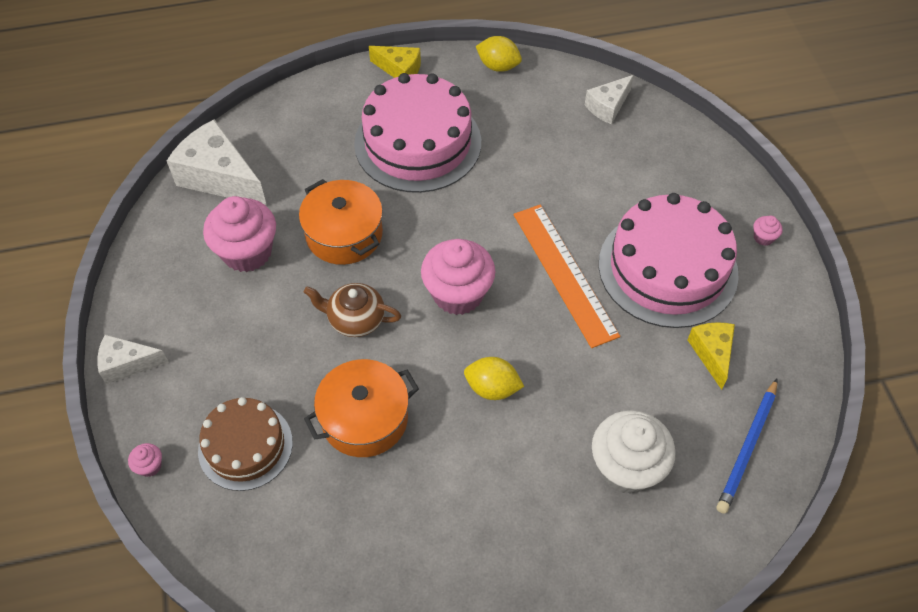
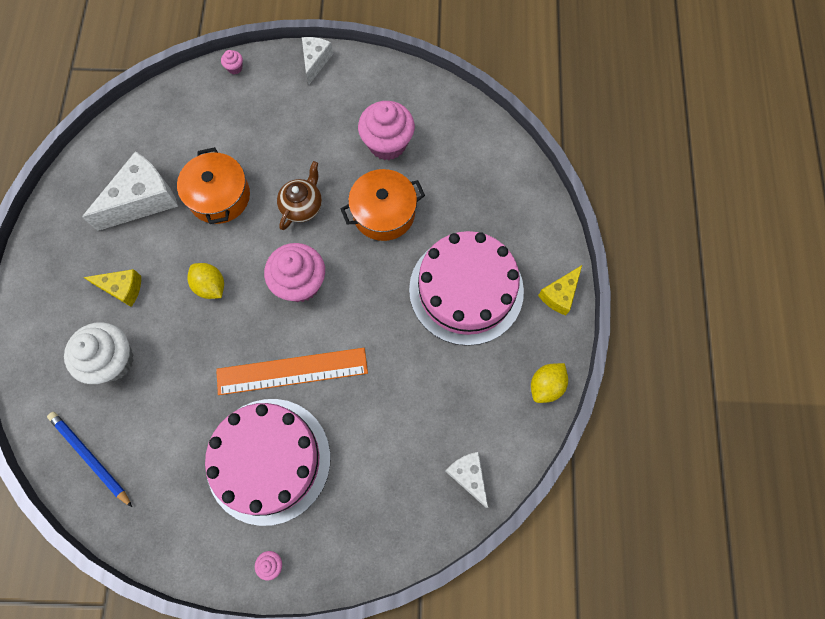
camera: 105 degrees right, 15 degrees up
(220, 177) = (467, 134): white cheese -> white cheese (143, 200)
(245, 446) = (227, 122): brown cake -> none
(492, 388) = (210, 286): yellow lemon -> yellow lemon turned 75 degrees counterclockwise
(712, 353) = (176, 464): yellow cheese -> yellow cheese (122, 289)

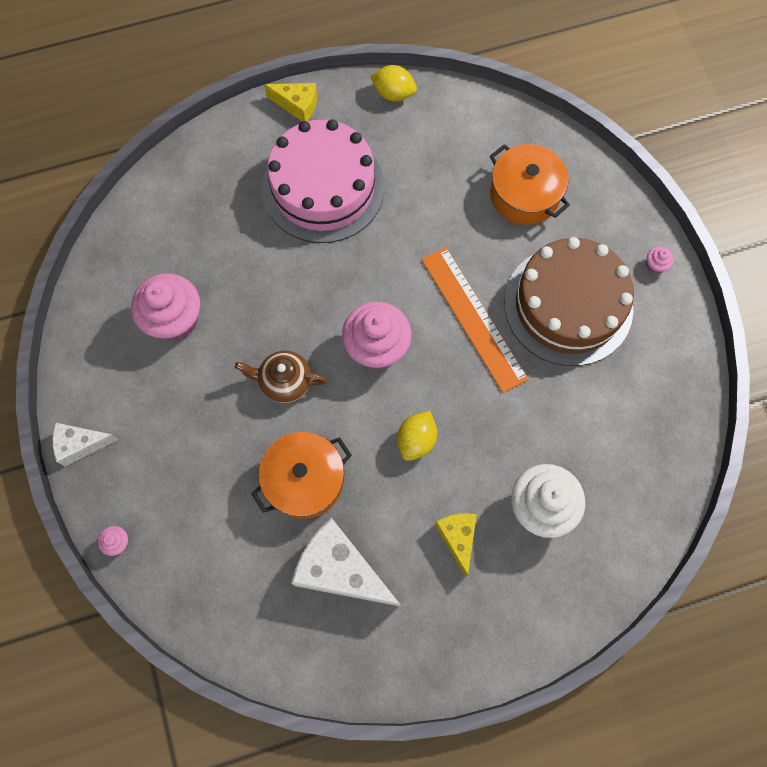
camera: 110 degrees left, 0 degrees up
(90, 458) = (645, 478): blue pencil -> none
(268, 460) = (568, 305): pink cake -> brown cake
(383, 213) = (264, 293): orange pot -> orange pot (524, 195)
(468, 476) = (503, 132): white cheese -> none

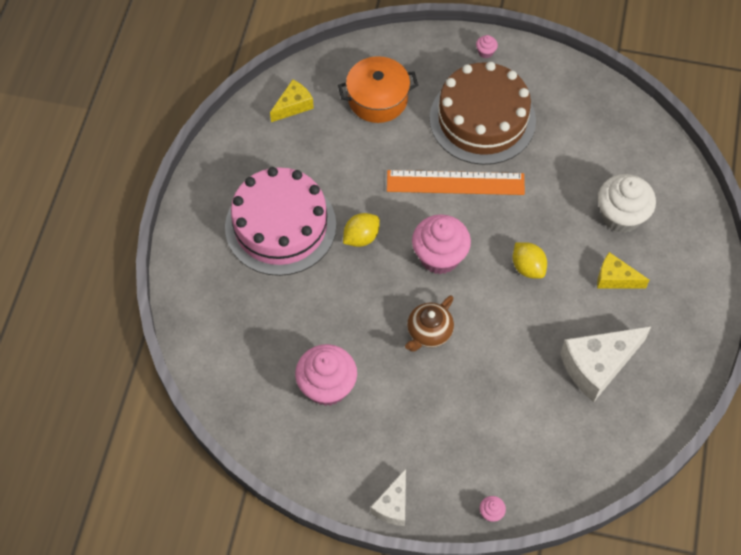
camera: 60 degrees left, 10 degrees down
(297, 105) = (193, 208): yellow cheese -> yellow cheese (293, 106)
(304, 480) = (516, 356): orange pot -> none
(393, 94) = (231, 137): yellow lemon -> yellow lemon (361, 237)

